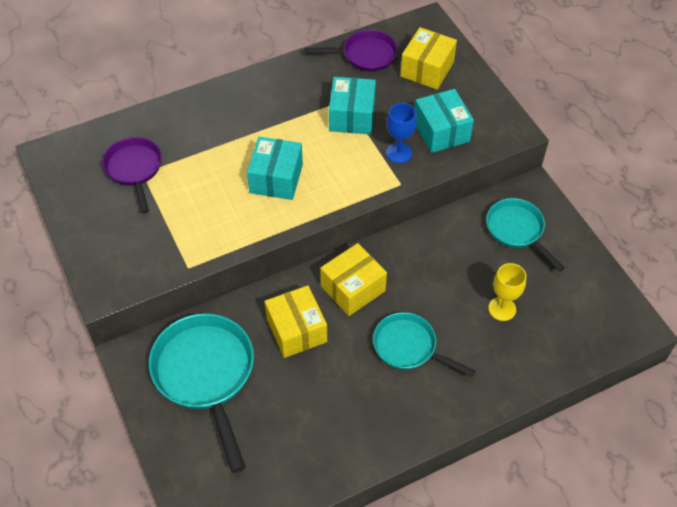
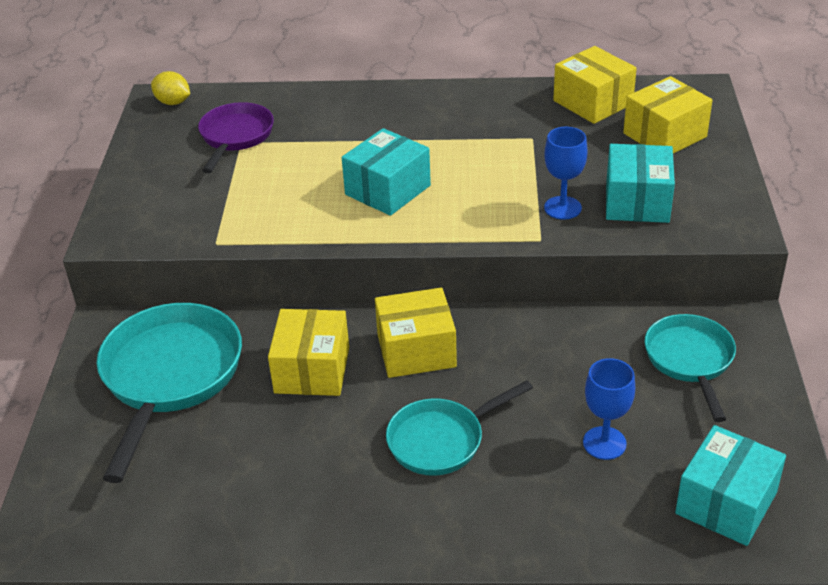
camera: 30 degrees right, 15 degrees down
(62, 153) = (173, 102): none -> yellow lemon
(352, 116) = (529, 156): turquoise box -> turquoise box (726, 503)
(365, 55) = (593, 102): purple pan -> yellow box
(409, 347) = (441, 440): turquoise pan -> turquoise pan turned 90 degrees counterclockwise
(502, 309) = (604, 443): yellow goblet -> blue goblet

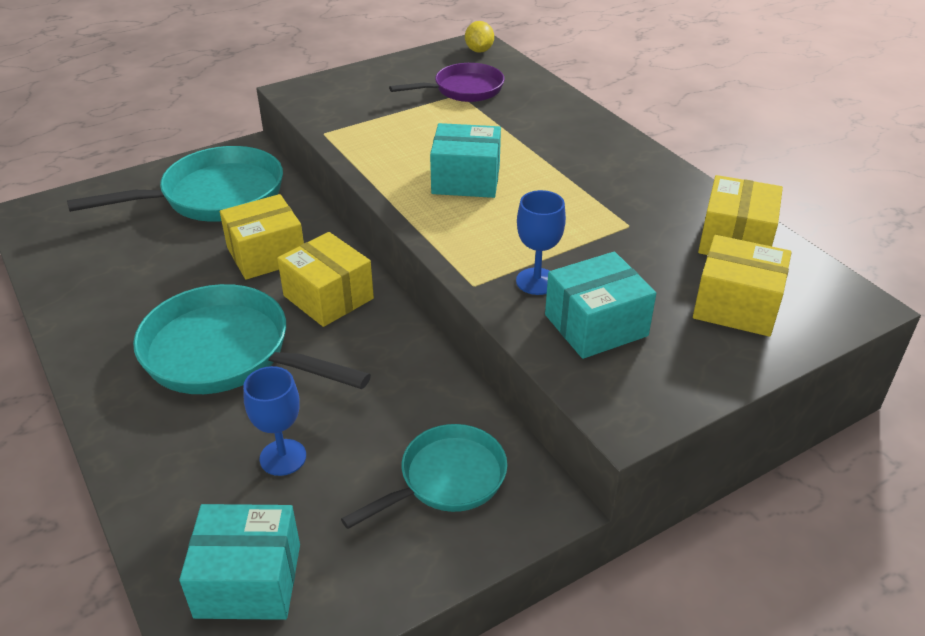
camera: 55 degrees right, 0 degrees up
(441, 440) = (226, 353): turquoise pan -> turquoise pan, size x1.62

